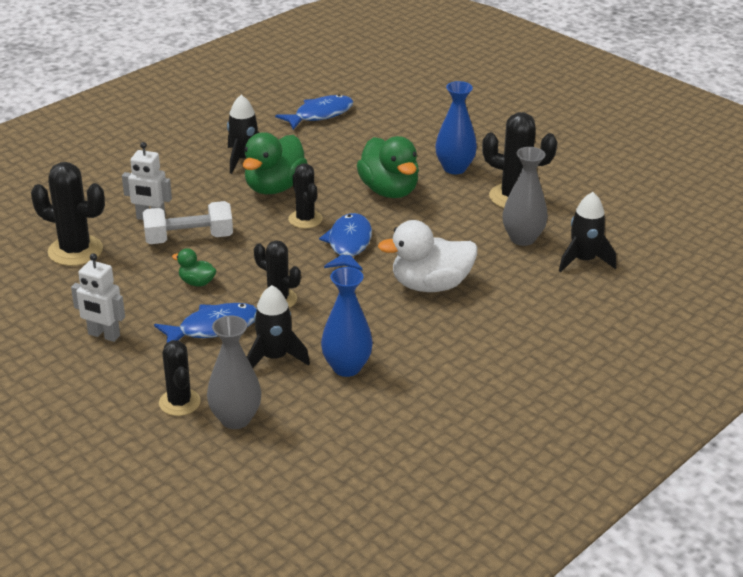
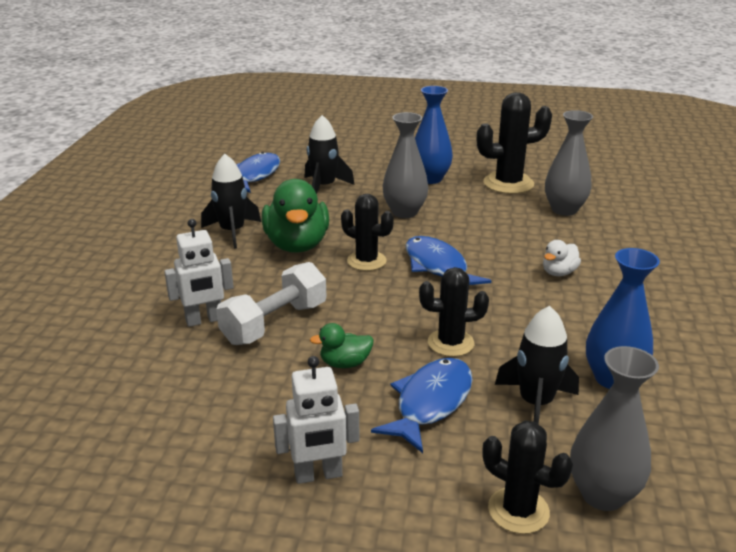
camera: 35 degrees left, 5 degrees down
(75, 251) = (154, 391): black cactus -> none
(389, 191) = (404, 212): green duck -> grey vase
(430, 285) = (558, 272): white duck -> white duck, size x0.48
(583, 260) = (631, 209): black rocket -> black rocket (324, 187)

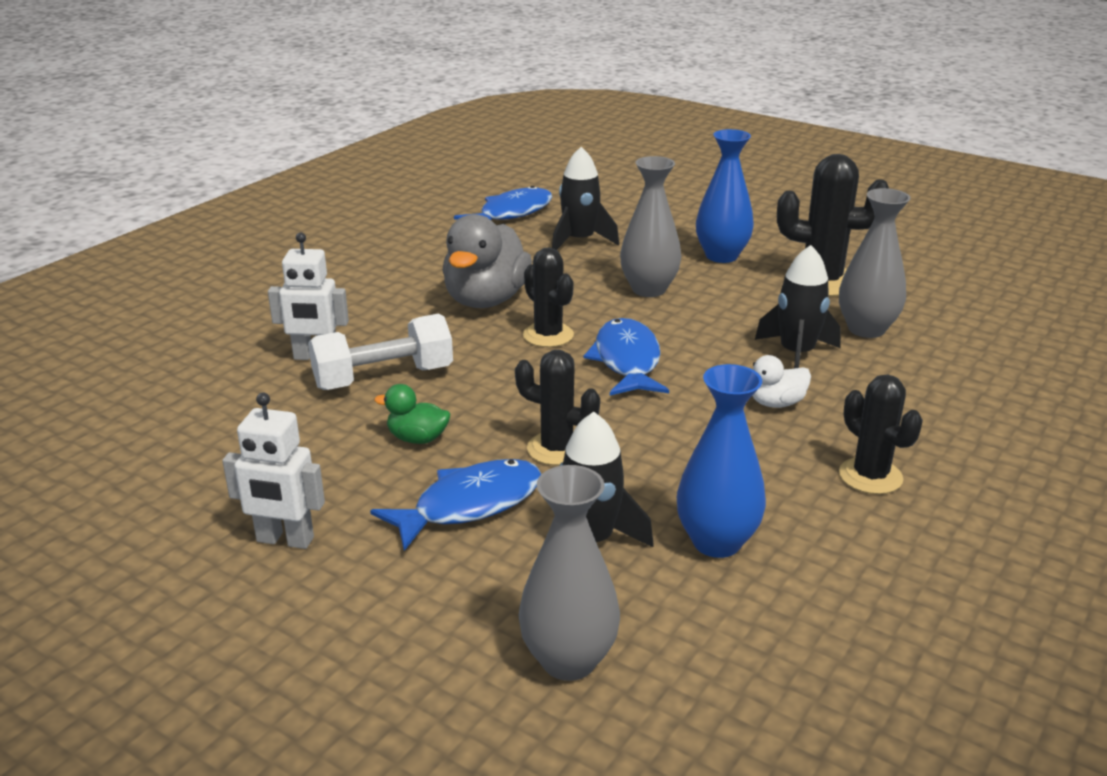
camera: 25 degrees right, 0 degrees up
(232, 232) = (429, 271): black rocket -> black rocket (796, 354)
(297, 245) = (486, 300): green duck -> grey duck
(518, 510) = (456, 643): black cactus -> black cactus (870, 476)

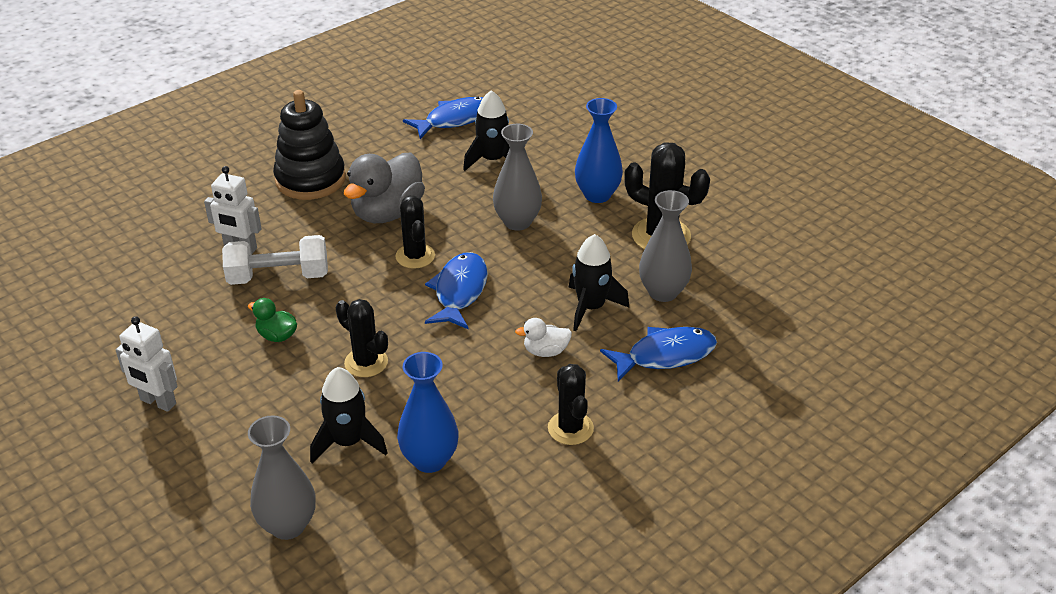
camera: 15 degrees right, 10 degrees up
(370, 282) = (310, 179): none -> black stacking toy
(470, 505) = (285, 398): blue fish -> blue fish (665, 355)

